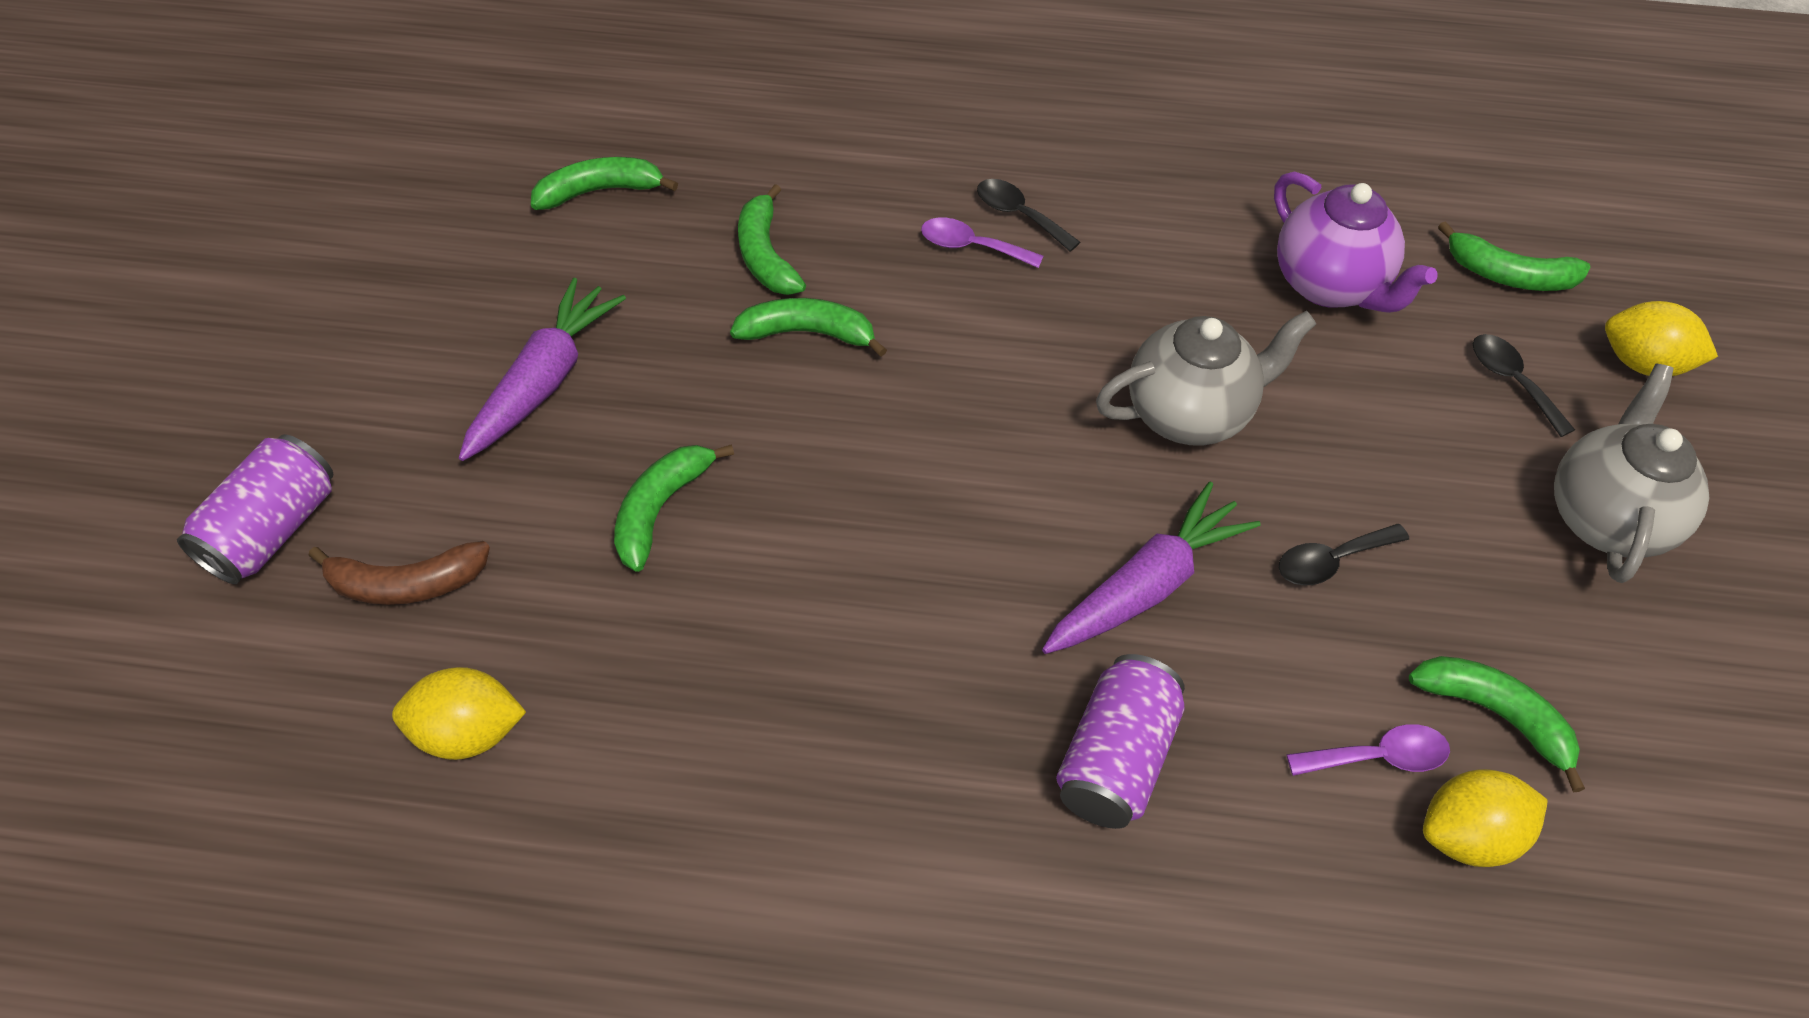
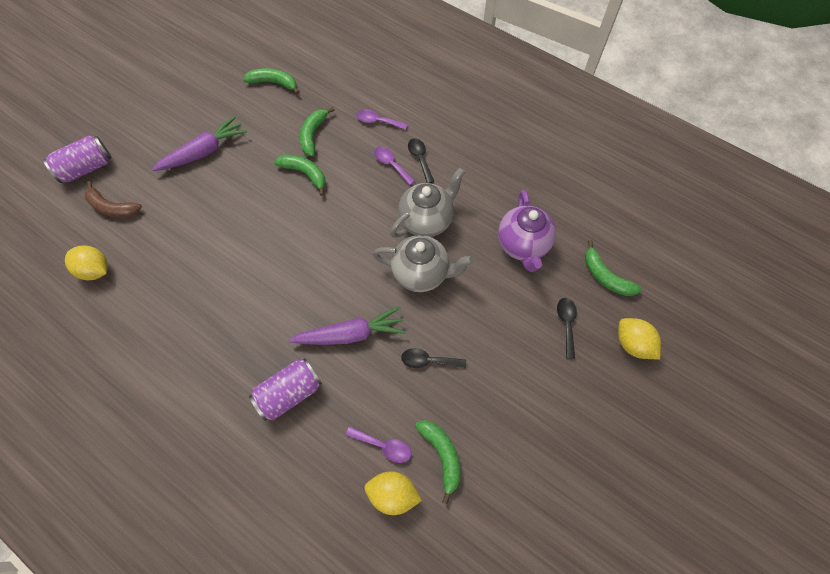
camera: 30 degrees right, 10 degrees up
(661, 509) = (207, 219): green banana -> none
(880, 181) = (377, 121): none -> purple spoon
(1605, 518) = (556, 402): grey teapot -> grey teapot (426, 221)

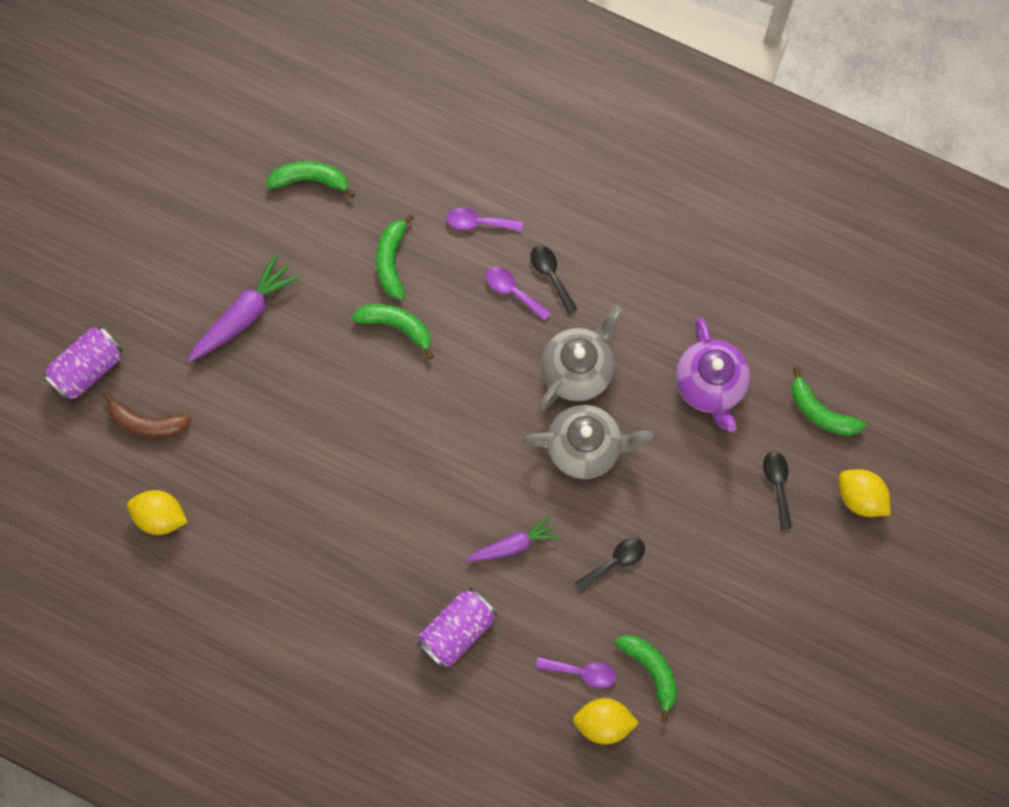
camera: 10 degrees left, 10 degrees up
(351, 334) = (513, 545): purple carrot -> purple carrot, size x0.66
(428, 361) = (615, 562): black spoon -> black spoon turned 150 degrees clockwise

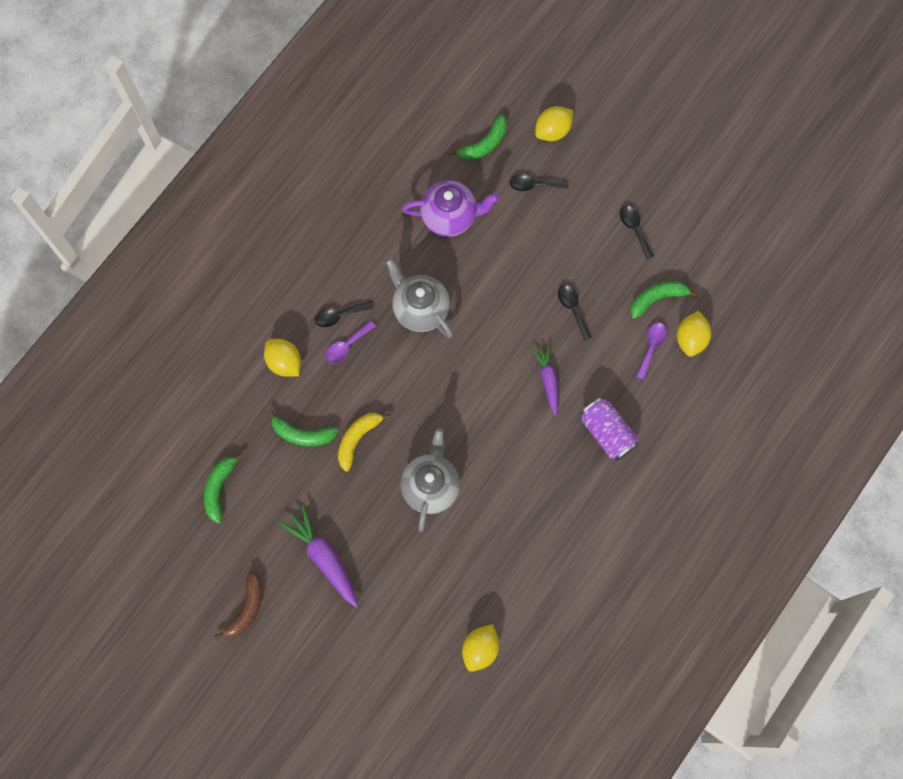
camera: 80 degrees left, 0 degrees up
(88, 368) = (345, 693): purple can -> none
(147, 423) = (400, 649): brown banana -> brown banana (246, 608)
(397, 326) = (357, 439): green banana -> yellow banana
(478, 222) = (284, 362): purple spoon -> yellow lemon
(585, 448) = (482, 314): grey teapot -> grey teapot (430, 486)
(743, 626) = (634, 229): none -> black spoon

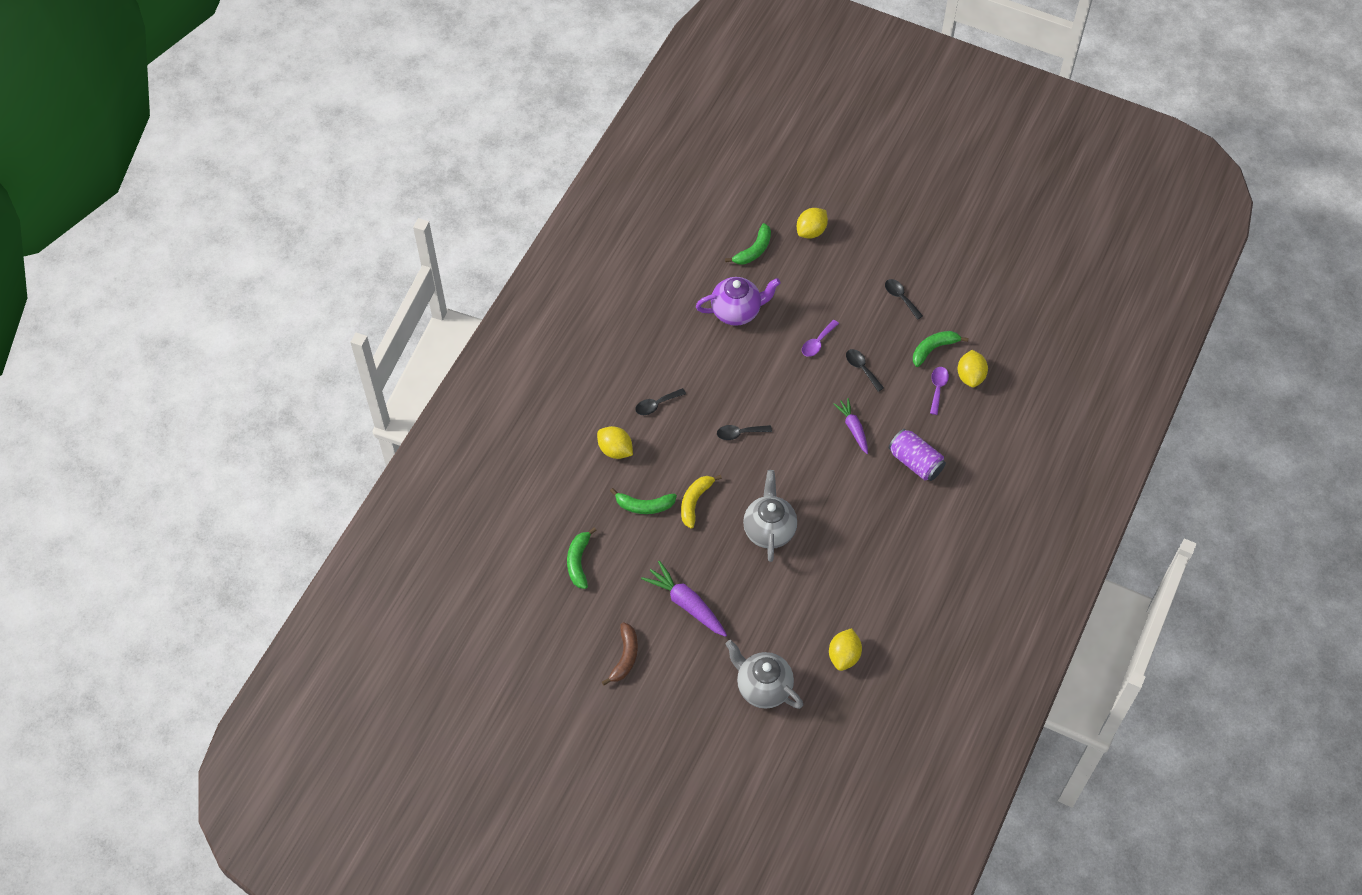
camera: 10 degrees left, 15 degrees down
(346, 346) = (668, 428): purple spoon -> purple spoon (817, 343)
(420, 309) = (727, 389): grey teapot -> grey teapot (763, 687)
(534, 184) = (804, 276): black spoon -> black spoon (739, 433)

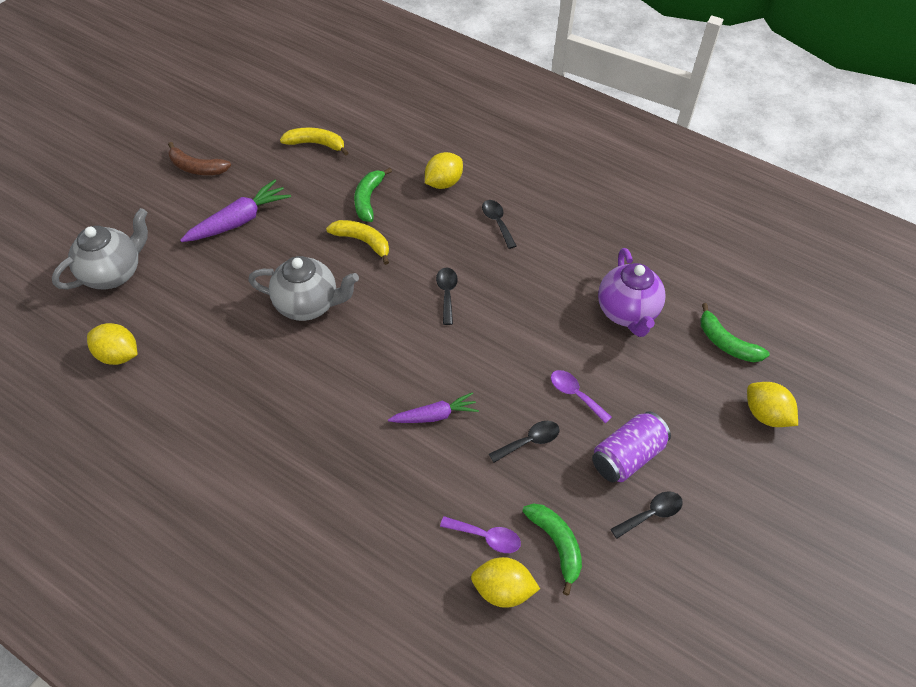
camera: 95 degrees right, 5 degrees down
(578, 562) = (316, 144): green banana -> yellow banana
(915, 462) = (367, 483): purple can -> purple can (627, 456)

